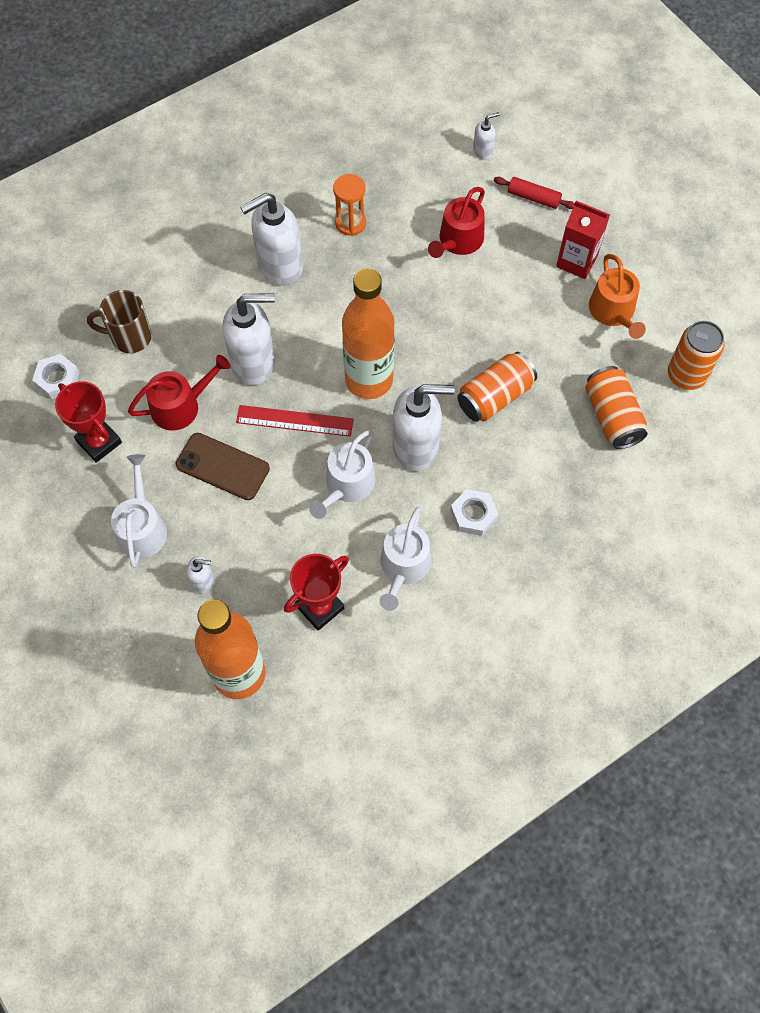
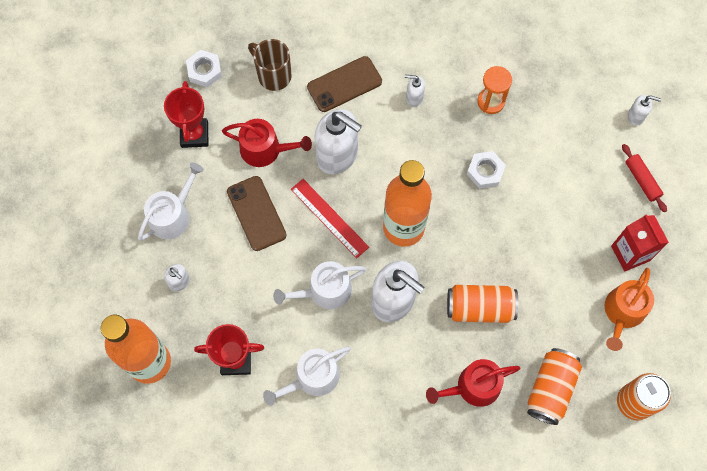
camera: 40 degrees right, 5 degrees up
(205, 299) = (344, 84): none -> brown phone
(279, 266) = (414, 98): white soap dispenser -> white soap dispenser, size x0.46
(458, 241) = (556, 172): red watering can -> red watering can (473, 387)
(473, 515) = (390, 380): white nut -> white nut (485, 171)

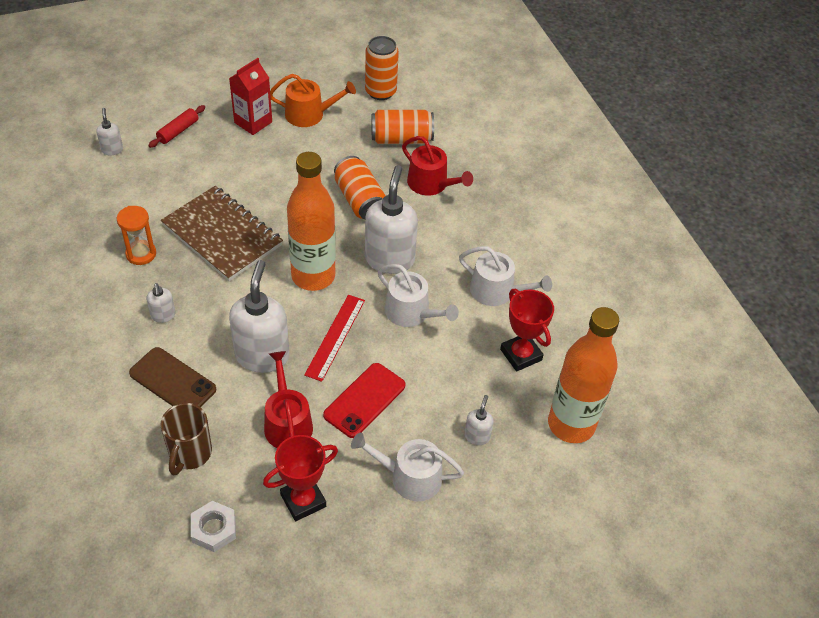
camera: 120 degrees left, 20 degrees down
(256, 213) = (364, 400): brown phone -> red phone
(485, 171) = (222, 235): white nut -> brown notebook

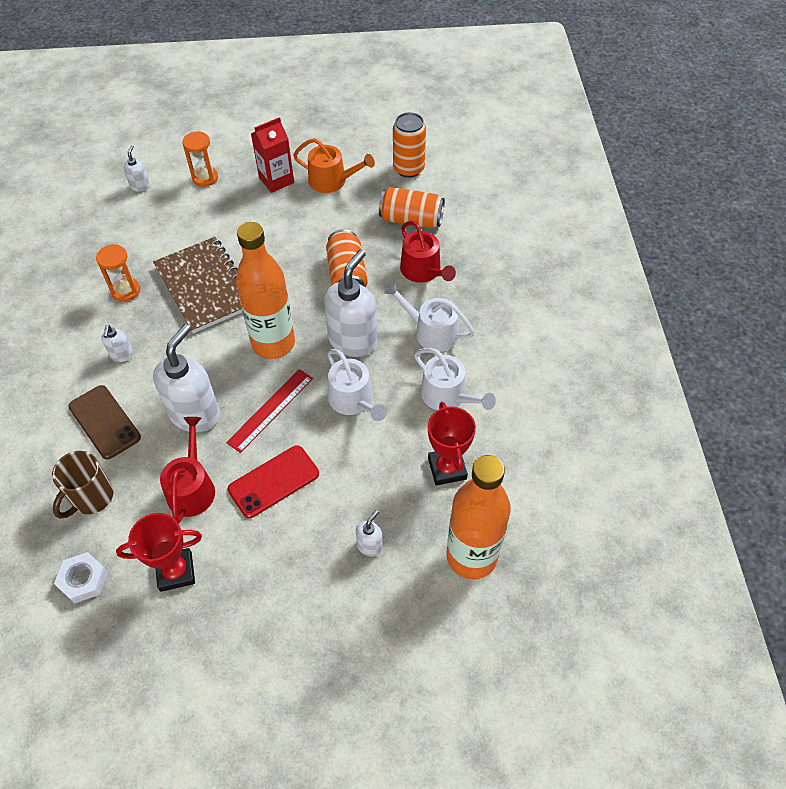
camera: 20 degrees right, 5 degrees up
(178, 131) = (205, 178): red rolling pin -> orange hourglass
(409, 477) = (286, 573): white watering can -> white watering can (431, 332)

